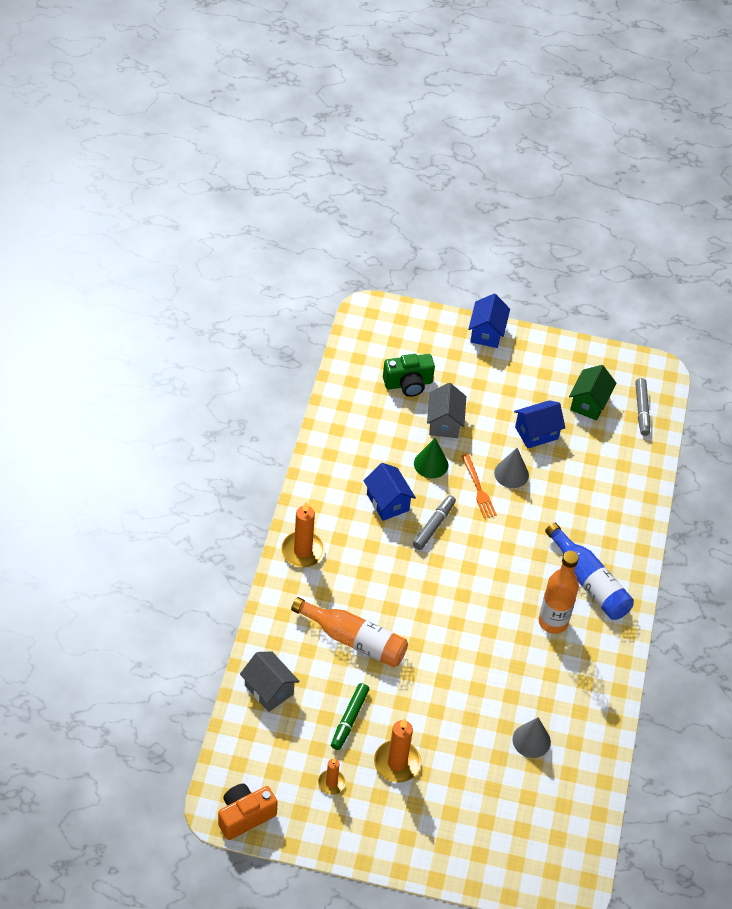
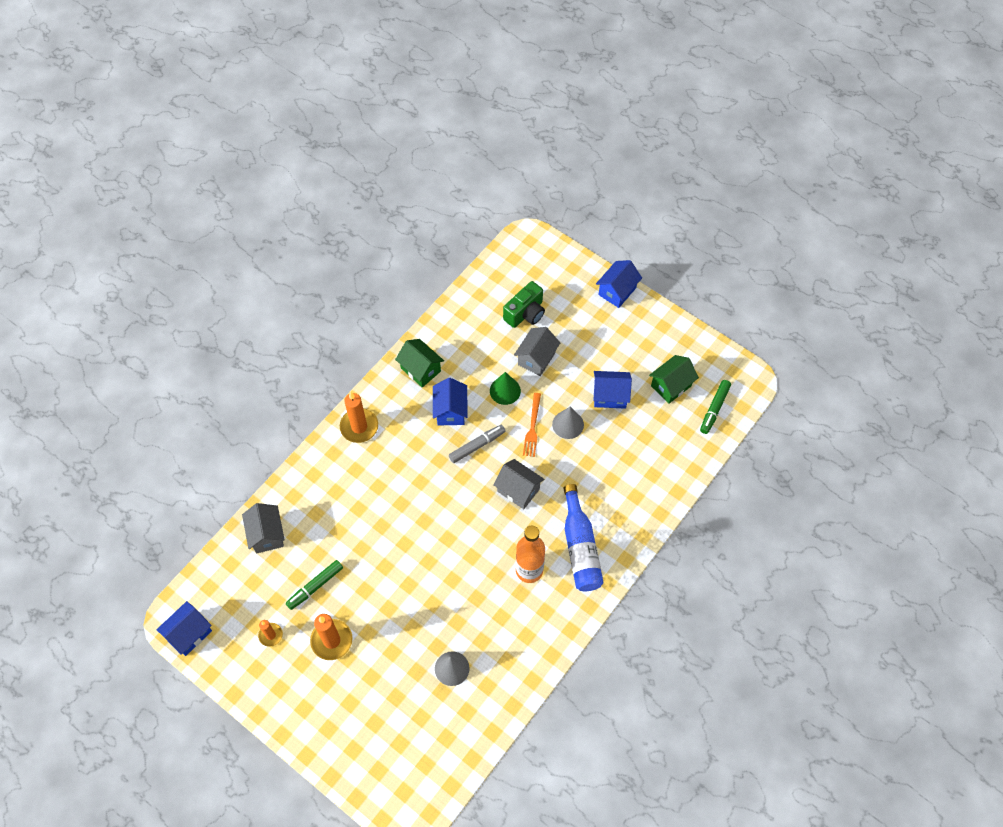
camera: 30 degrees right, 10 degrees up
(245, 816) = (189, 633): orange camera -> blue house
(333, 474) = (420, 369): none -> green house
(354, 640) = (357, 519): orange bottle -> none
(408, 384) = (525, 313): green camera -> green camera turned 60 degrees counterclockwise
(499, 552) = (518, 490): none -> grey house
(642, 410) = (714, 409): grey marker -> green marker

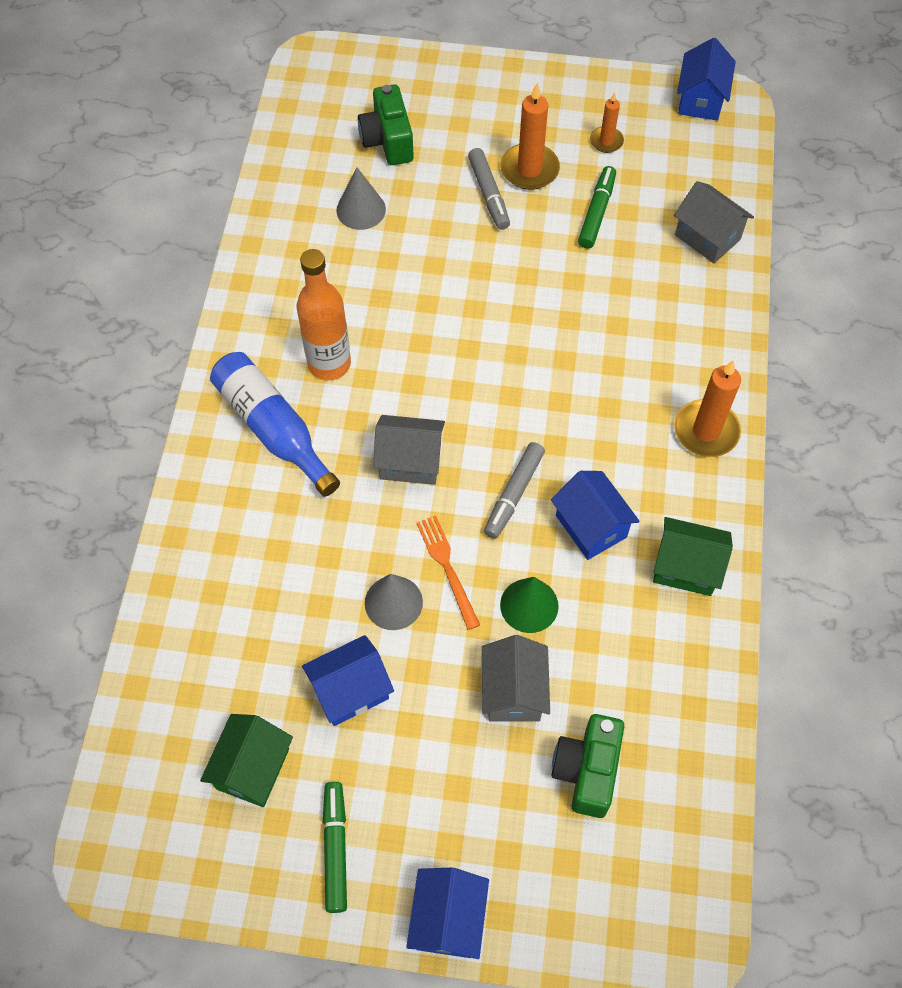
camera: 150 degrees right, 0 degrees up
(368, 636) = (489, 194): none -> grey marker
(403, 715) = (387, 140): none -> green camera
(714, 409) = (156, 765): green marker -> green marker (335, 848)

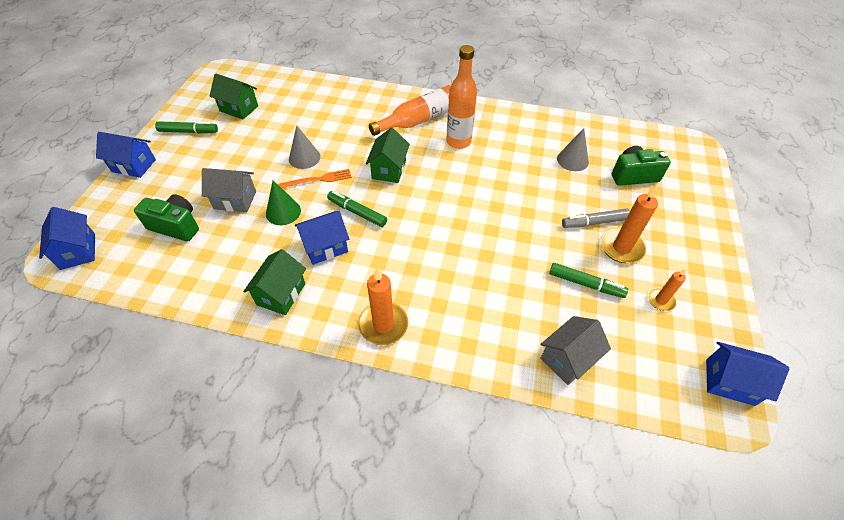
camera: 95 degrees right, 10 degrees down
(273, 429) = (419, 120): blue bottle -> orange bottle
(350, 690) = (263, 140): blue house -> blue house (78, 251)
(410, 461) = (389, 170): grey house -> green house
(514, 494) = (357, 212): grey marker -> green marker

